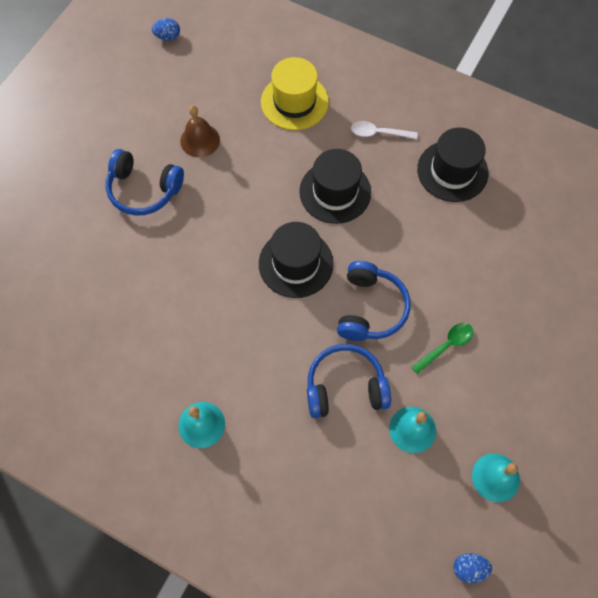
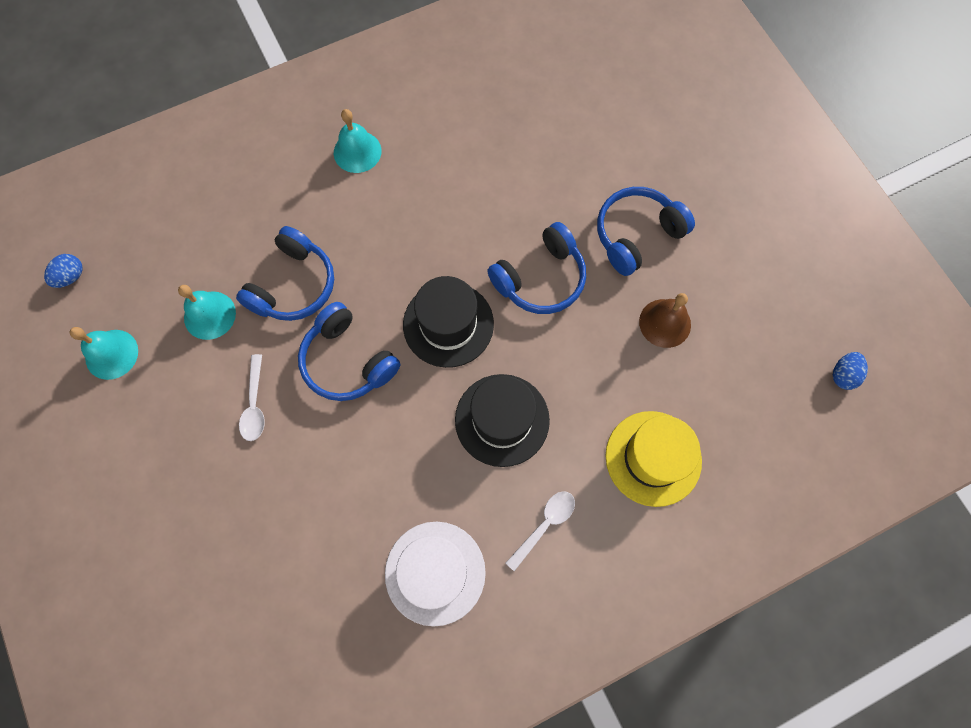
camera: 125 degrees right, 5 degrees up
(220, 228) = (540, 278): none -> blue headphones
(446, 346) = (255, 404): green spoon -> white spoon
(452, 171) = (435, 573): black hat -> white hat

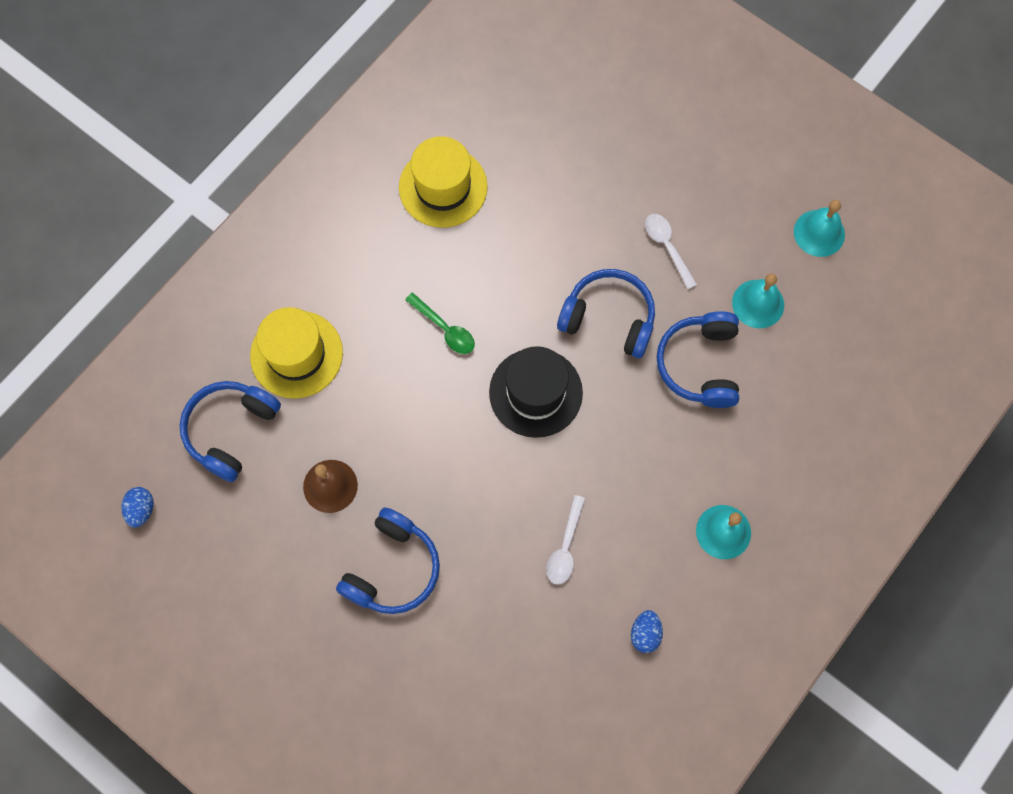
camera: 155 degrees right, 0 degrees up
(71, 276) = (907, 281): blue egg -> blue egg (645, 633)
(435, 573) = (443, 187): white hat -> yellow hat
(502, 420) = (444, 328): black hat -> green spoon
(540, 278) = (469, 477): blue headphones -> blue headphones (230, 430)
(544, 525) = (369, 259): white spoon -> white spoon (565, 547)

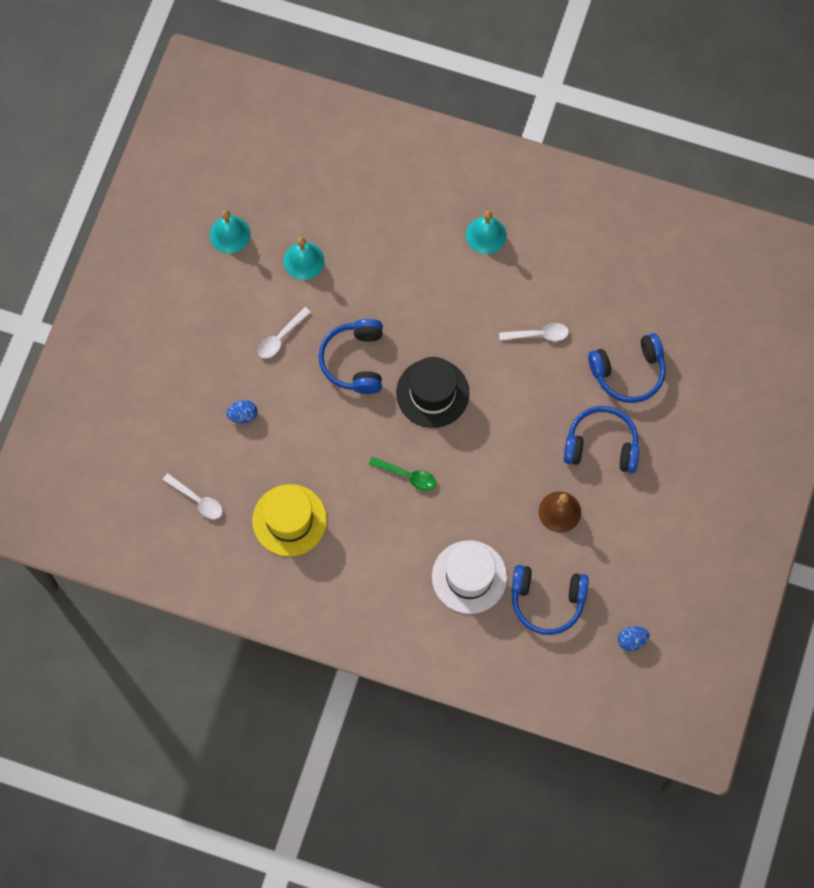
camera: 110 degrees left, 0 degrees up
(296, 354) = (469, 577): yellow hat -> white hat
(444, 328) = (407, 475): green spoon -> green spoon turned 90 degrees clockwise
(504, 102) = (197, 500): none -> white spoon
(645, 633) = (577, 264): blue egg -> blue egg (243, 415)
(700, 364) = (367, 286): blue headphones -> blue headphones (628, 372)

